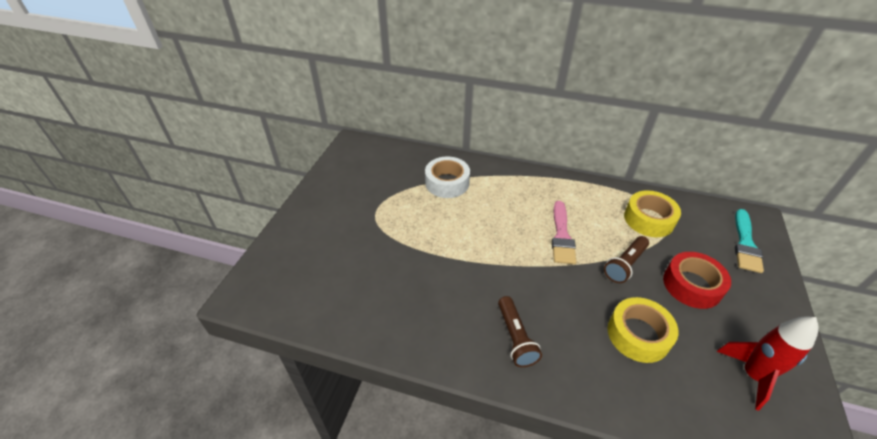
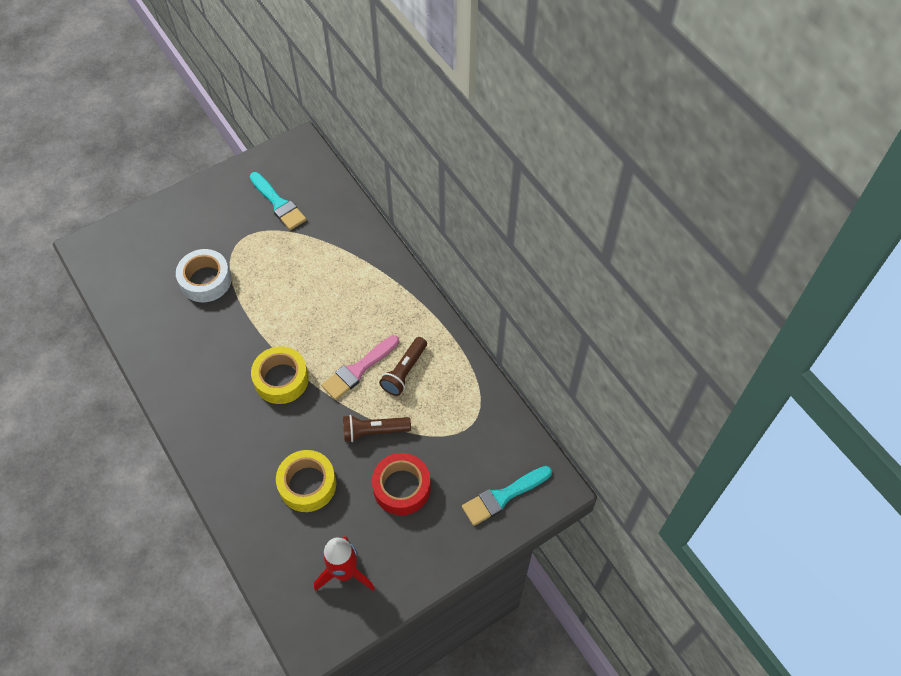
camera: 40 degrees right, 15 degrees up
(377, 178) = (278, 203): none -> turquoise brush
(447, 183) = (329, 249): white tape -> white tape (206, 280)
(515, 338) = (223, 417): brown flashlight -> brown flashlight (404, 371)
(648, 219) = (453, 412): yellow tape -> yellow tape (281, 379)

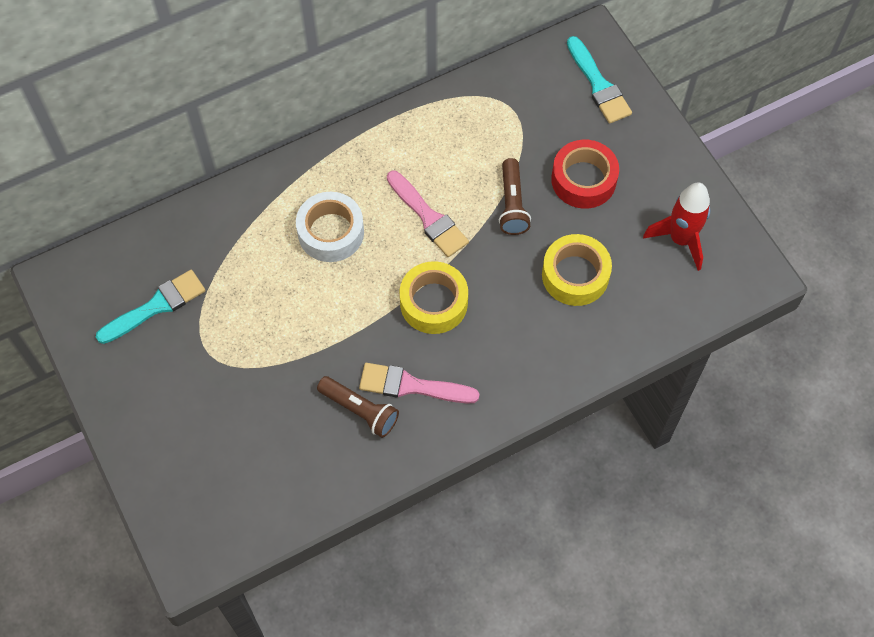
camera: 85 degrees left, 5 degrees up
(206, 280) = (271, 396): white tape -> white tape (331, 232)
(210, 370) = (411, 386): none -> pink brush
(404, 371) = (436, 169): brown flashlight -> brown flashlight (360, 410)

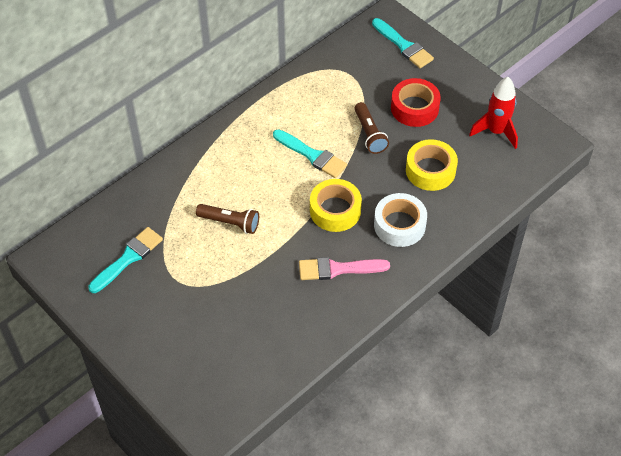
camera: 15 degrees left, 10 degrees down
(331, 232) = (244, 180): white tape -> white tape (399, 225)
(360, 410) = (305, 294): brown flashlight -> brown flashlight (230, 223)
(428, 217) = (312, 155): pink brush -> turquoise brush

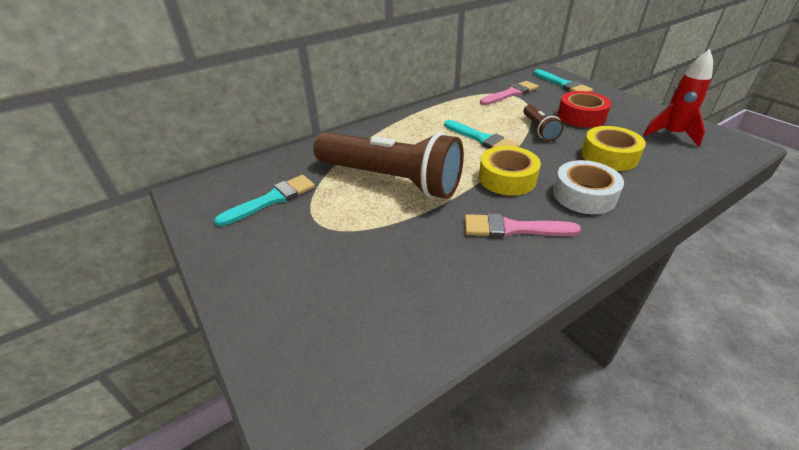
camera: 10 degrees right, 15 degrees down
(230, 223) = (391, 180): brown flashlight -> brown flashlight, size x2.19
(344, 69) = (511, 93): none -> pink brush

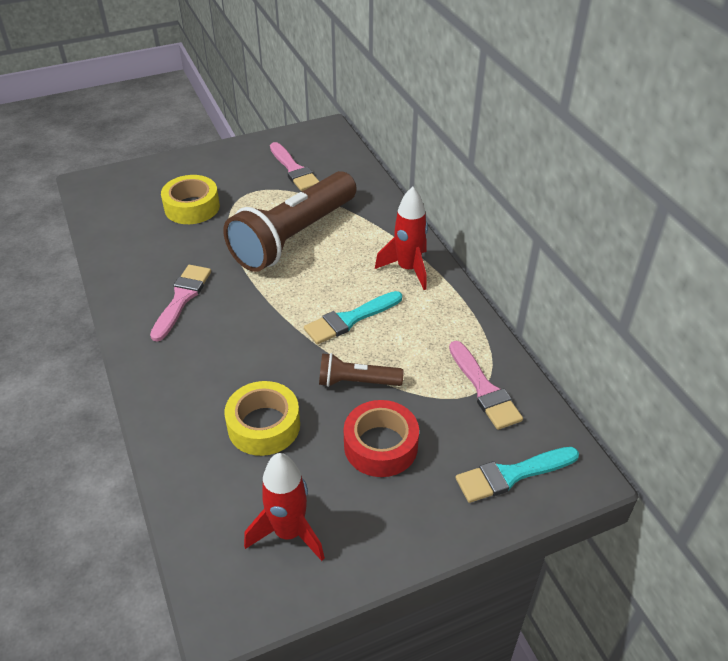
camera: 100 degrees right, 5 degrees up
(272, 199) = (294, 170): turquoise brush -> pink brush
(413, 124) = (408, 269): none -> red rocket
(507, 178) = (259, 317): yellow tape -> yellow tape (192, 207)
(584, 195) = (202, 367): white tape -> none

